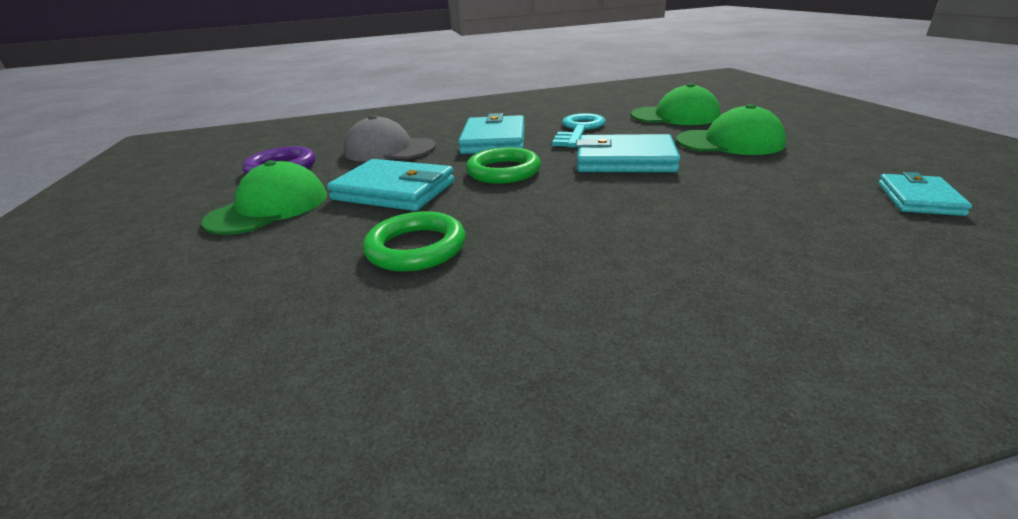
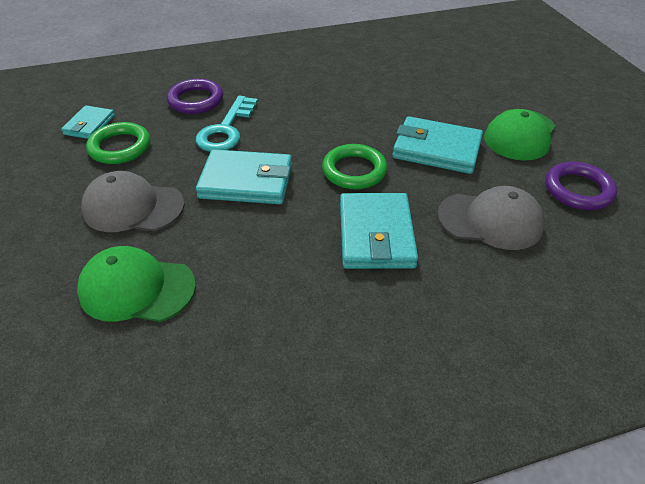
camera: 175 degrees right, 15 degrees up
(416, 248) = (391, 100): green ring -> green ring (120, 147)
(579, 130) = (273, 254): turquoise key -> turquoise key (226, 130)
(729, 142) = (133, 207): green cap -> grey cap
(784, 239) = (196, 100): none -> purple ring

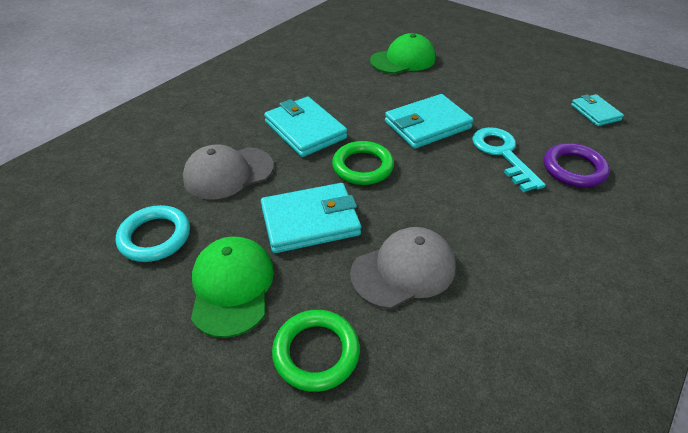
camera: 145 degrees right, 0 degrees up
(120, 147) = (543, 109): green ring -> green ring (316, 352)
(133, 207) = (467, 84): grey cap -> grey cap (403, 270)
(578, 190) = (155, 237): purple ring -> turquoise ring

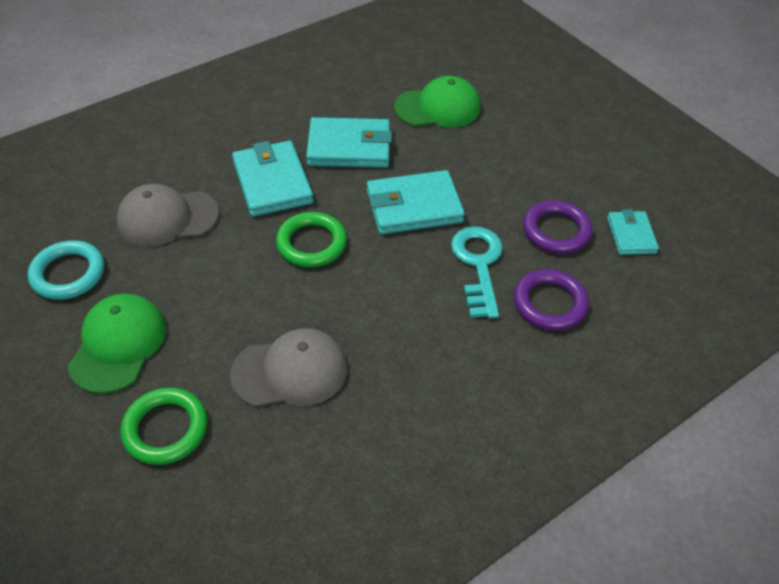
camera: 15 degrees right, 5 degrees up
(310, 221) = (224, 294): turquoise wallet -> turquoise wallet (349, 147)
(542, 120) = (556, 231): none -> purple ring

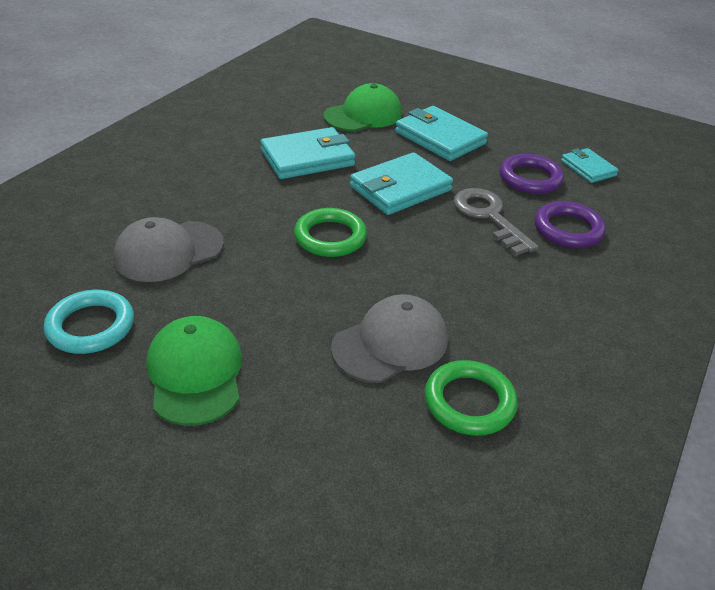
camera: 25 degrees left, 10 degrees down
(165, 429) = (303, 432): green ring -> green ring (469, 402)
(272, 182) = (255, 199): turquoise wallet -> turquoise wallet (440, 138)
(478, 265) = (489, 217): turquoise key -> grey key

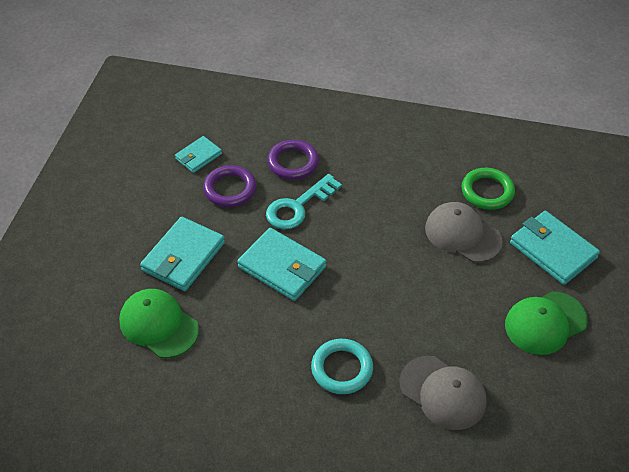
camera: 105 degrees left, 10 degrees up
(91, 326) = (544, 401): turquoise ring -> turquoise ring (342, 369)
(307, 158) = (261, 345): turquoise wallet -> turquoise wallet (553, 250)
(330, 237) = (371, 295): green ring -> none
(489, 217) = (298, 206): grey key -> turquoise key

